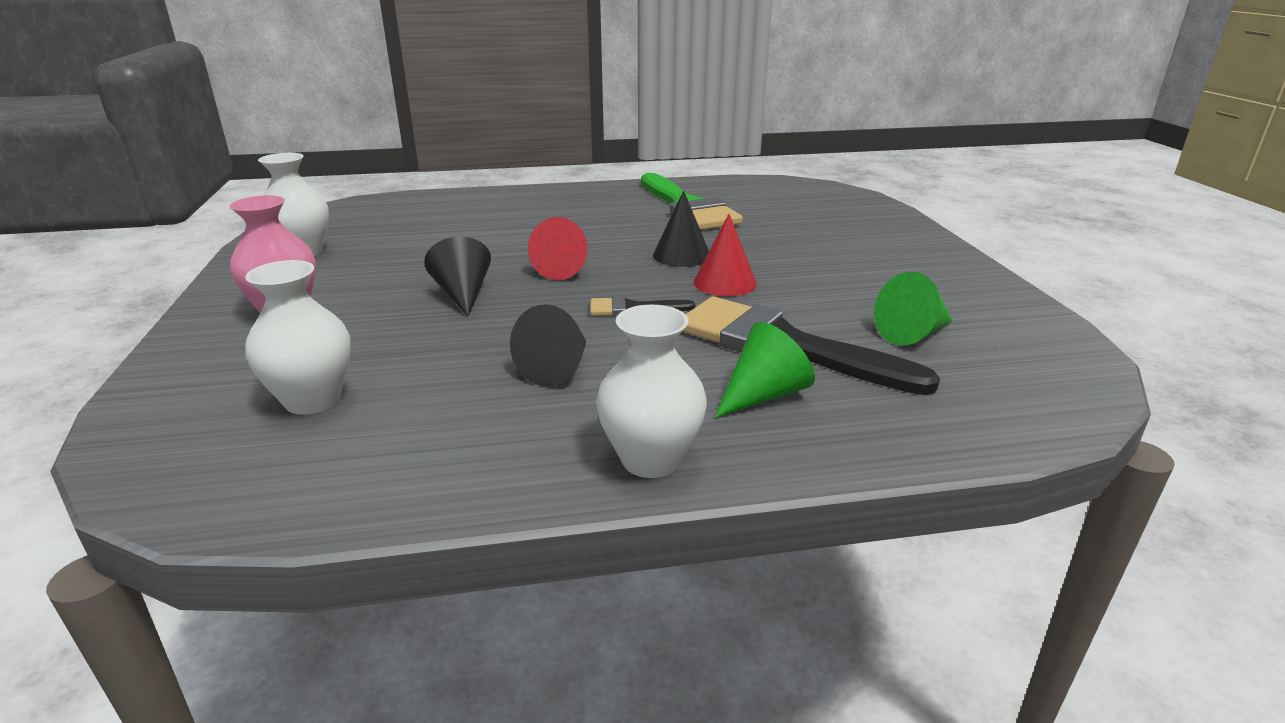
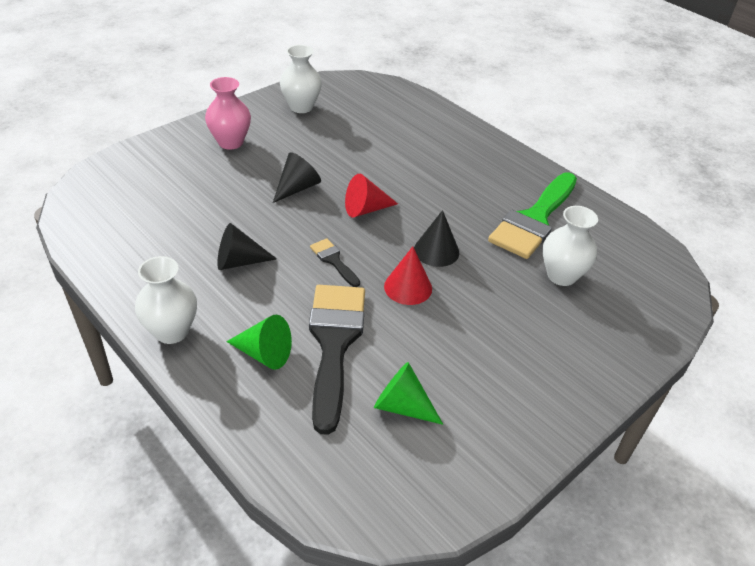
camera: 55 degrees right, 15 degrees up
(312, 400) = (157, 199): white vase -> white vase (561, 275)

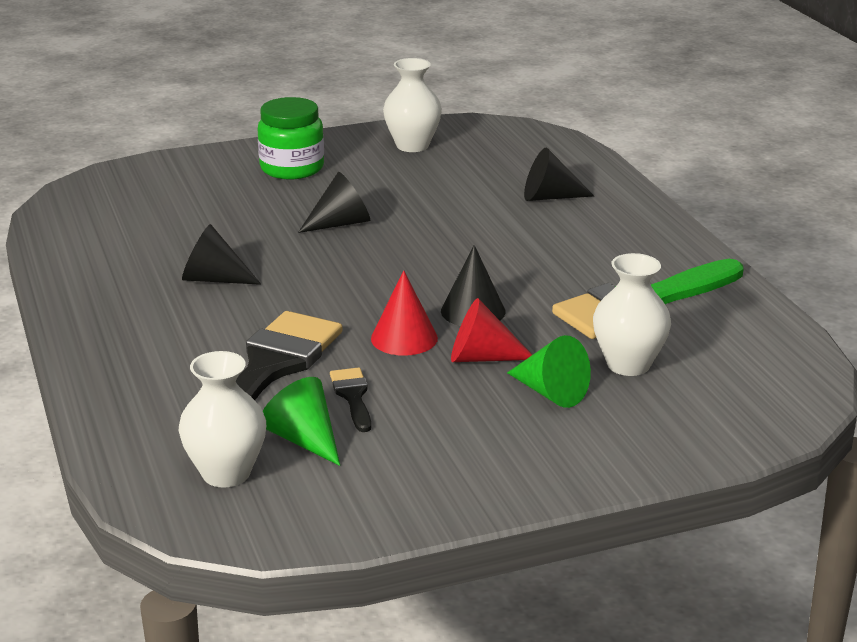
camera: 25 degrees right, 15 degrees down
(172, 331) = (90, 325): white vase -> white vase (226, 473)
(230, 142) = (292, 168): pink vase -> green jar
(264, 354) = (178, 363): green cone -> green cone (550, 392)
(334, 261) = (330, 298): black brush -> black brush (353, 396)
(365, 209) = (413, 257): red cone -> red cone (482, 357)
(419, 137) = (550, 197): none -> black cone

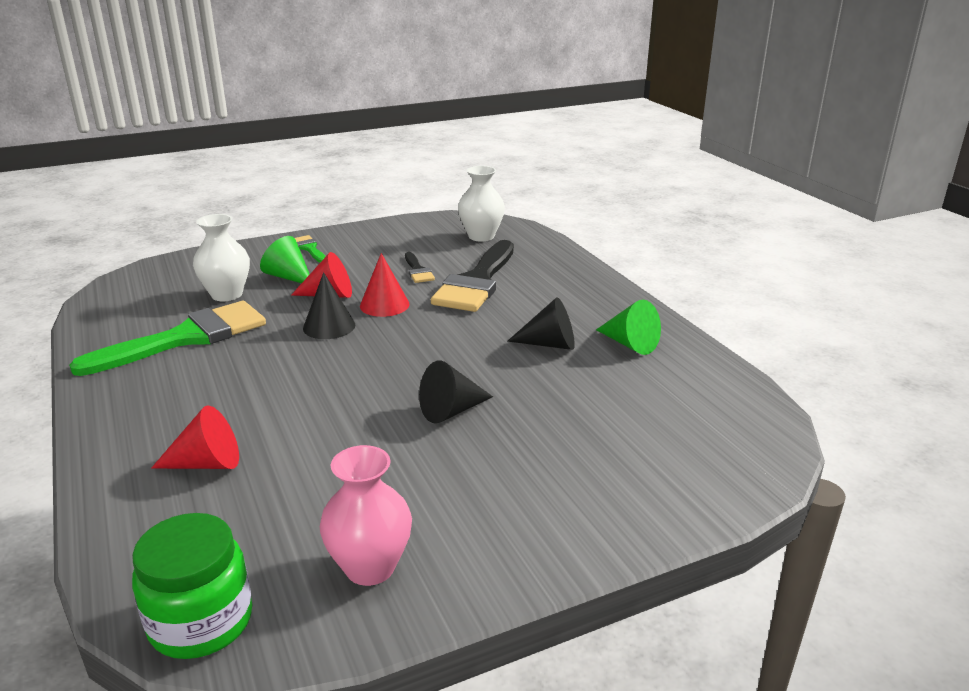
camera: 175 degrees right, 0 degrees up
(292, 168) = (533, 501): green jar -> green jar (201, 622)
(303, 439) = (443, 250): green cone -> green cone (630, 344)
(412, 145) = (370, 567): white vase -> pink vase
(536, 455) = (309, 248): none -> green brush
(550, 197) = (207, 463): black cone -> red cone

